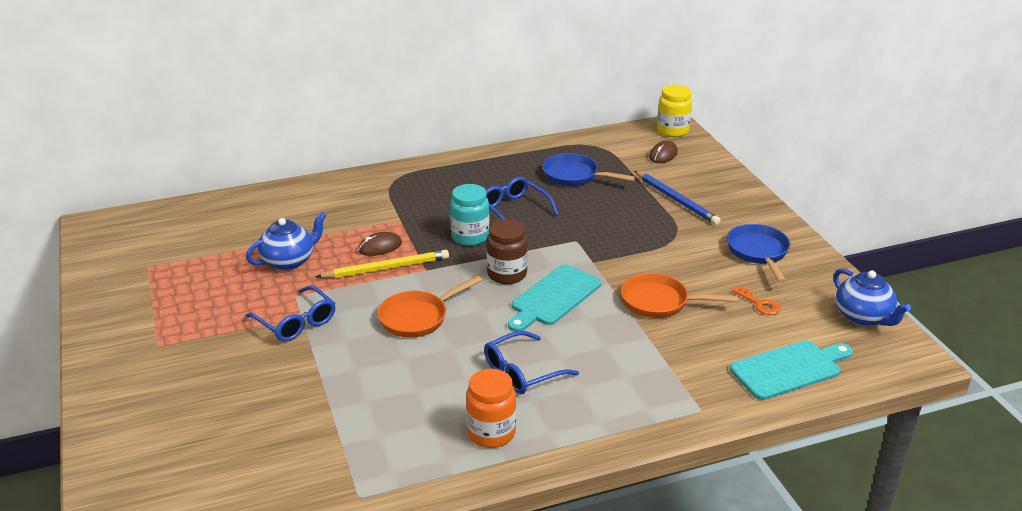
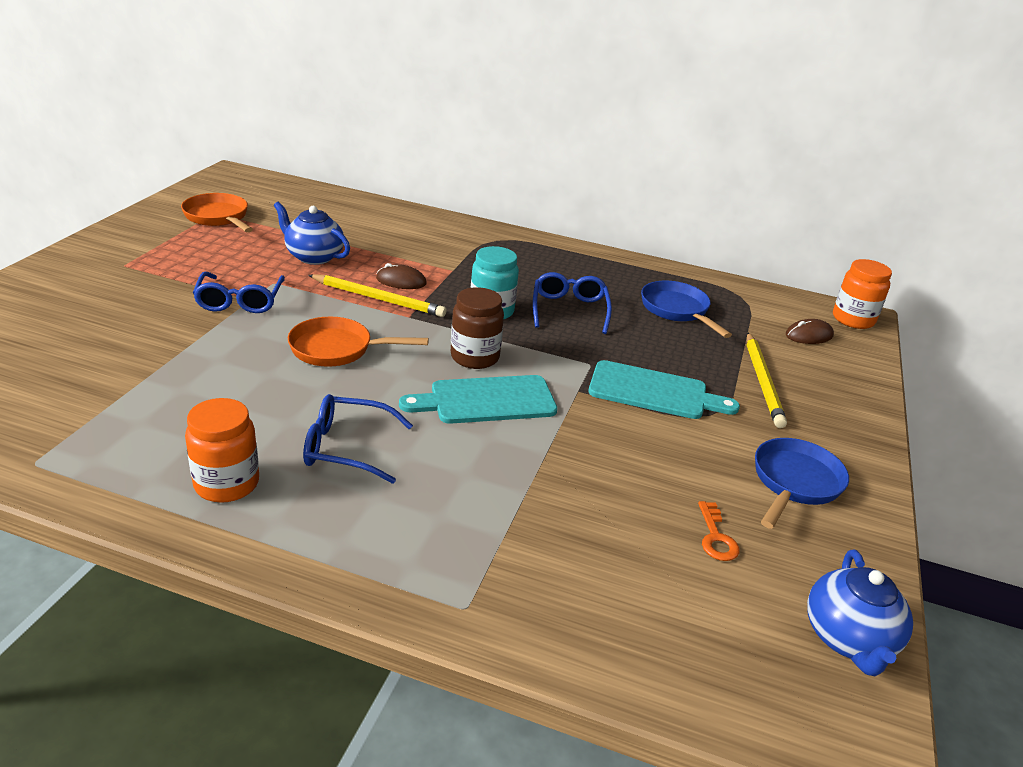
camera: 35 degrees right, 0 degrees up
(289, 261) = (313, 256): blue teapot -> blue teapot turned 150 degrees counterclockwise
(660, 302) = (593, 466): orange pan -> orange pan (218, 217)
(672, 130) = (853, 319): yellow jar -> orange jar
(676, 200) = (763, 382): blue pencil -> yellow pencil
(789, 369) = (648, 635): turquoise cutting board -> turquoise cutting board (654, 392)

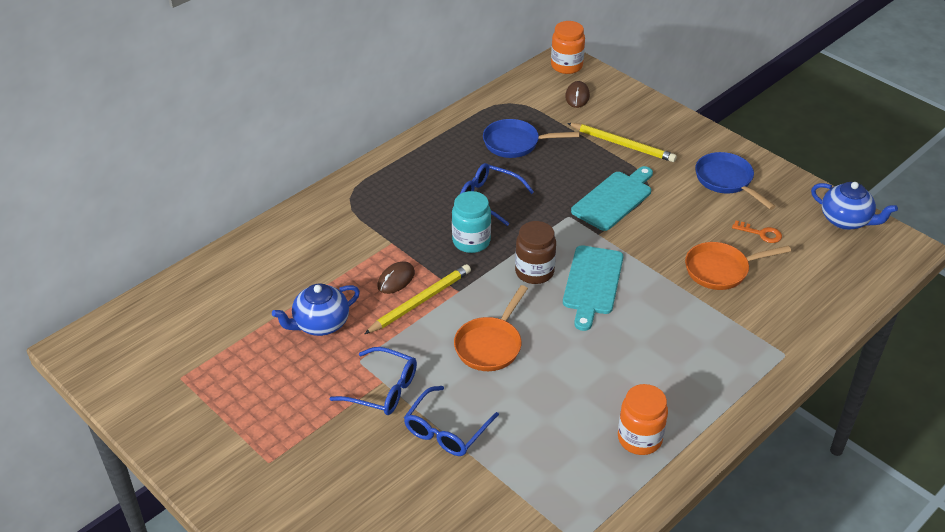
camera: 60 degrees left, 10 degrees up
(218, 217) = (193, 376): orange pan -> orange pan (721, 270)
(347, 448) = (621, 369): blue glasses -> blue glasses (446, 430)

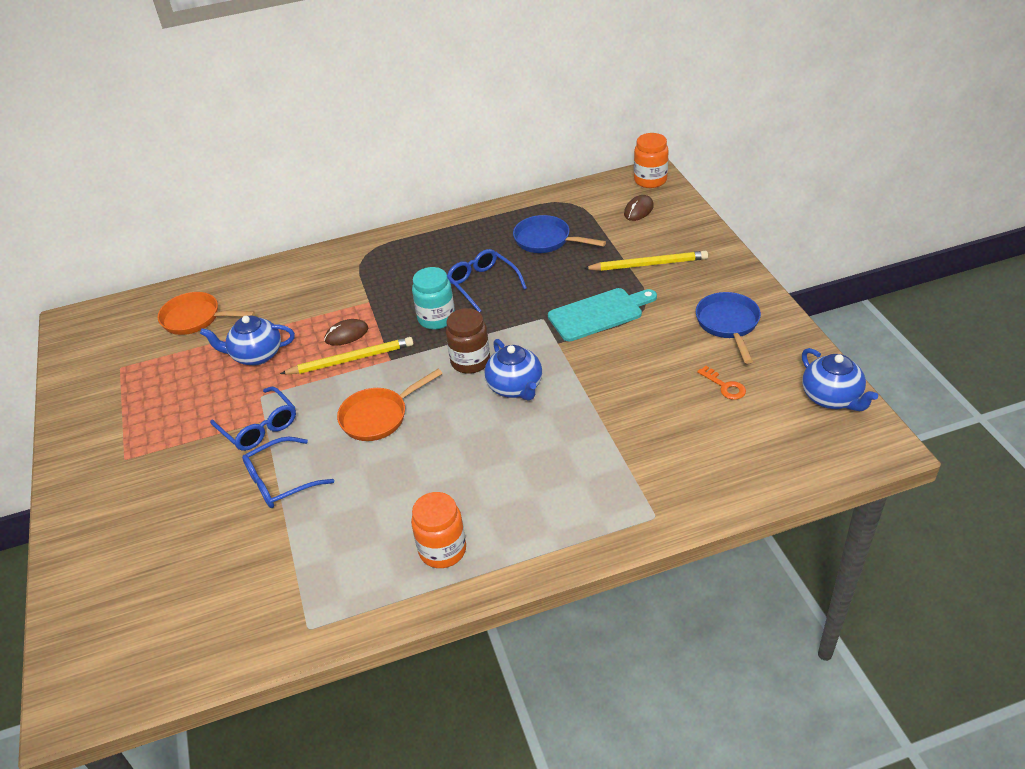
camera: 30 degrees right, 0 degrees up
(592, 283) = (515, 387): turquoise cutting board -> blue teapot
(622, 144) = (648, 264): yellow pencil -> yellow pencil turned 60 degrees counterclockwise
(721, 270) = (653, 411): orange pan -> orange pan (196, 319)

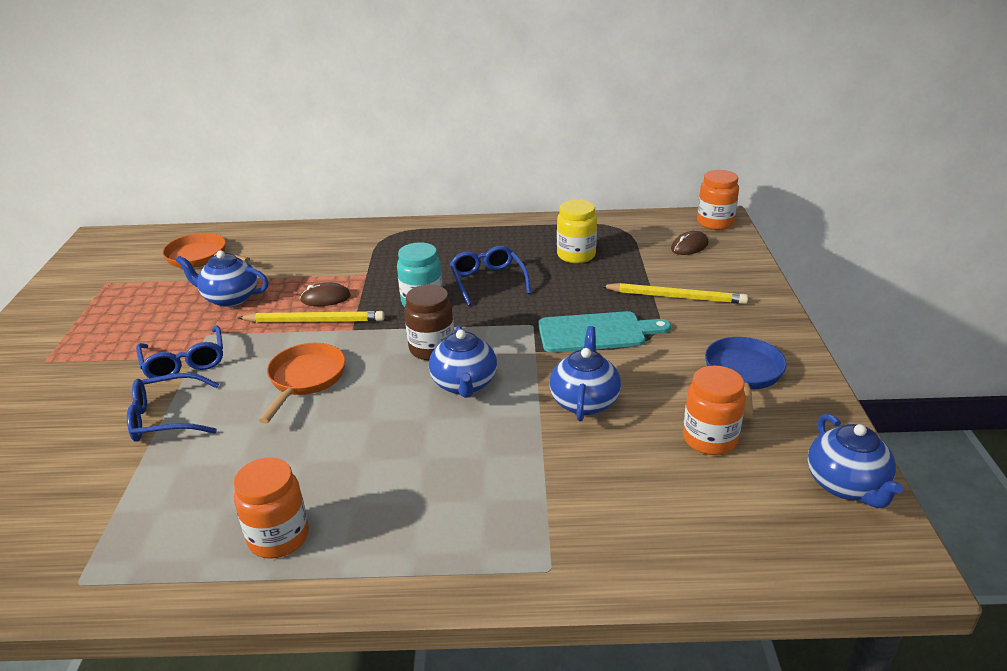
camera: 15 degrees right, 10 degrees down
(379, 416) = (305, 379): orange pan -> orange pan turned 120 degrees clockwise
(546, 240) = (576, 255): blue pan -> yellow jar
(618, 378) = (584, 401): none -> blue teapot
(724, 386) = (709, 439): orange key -> orange jar

